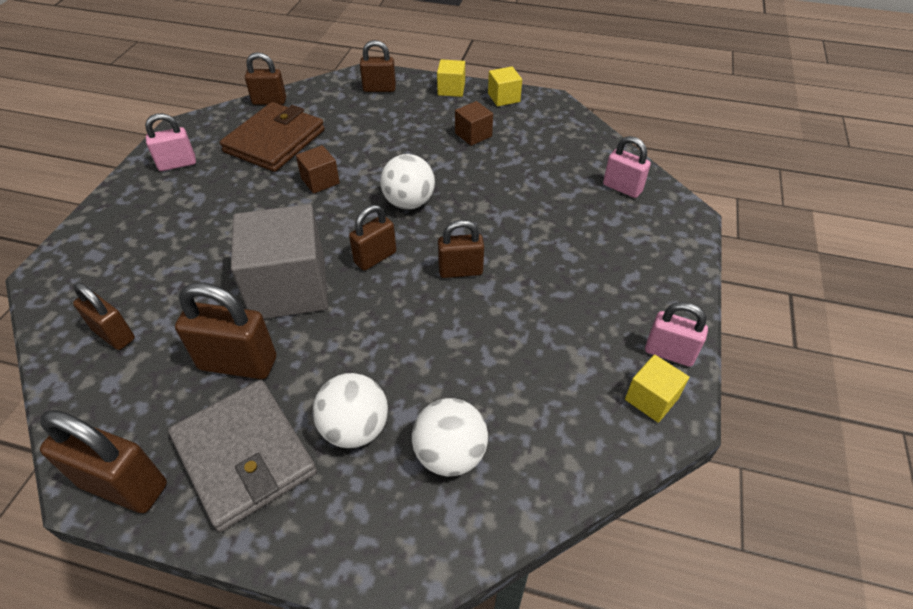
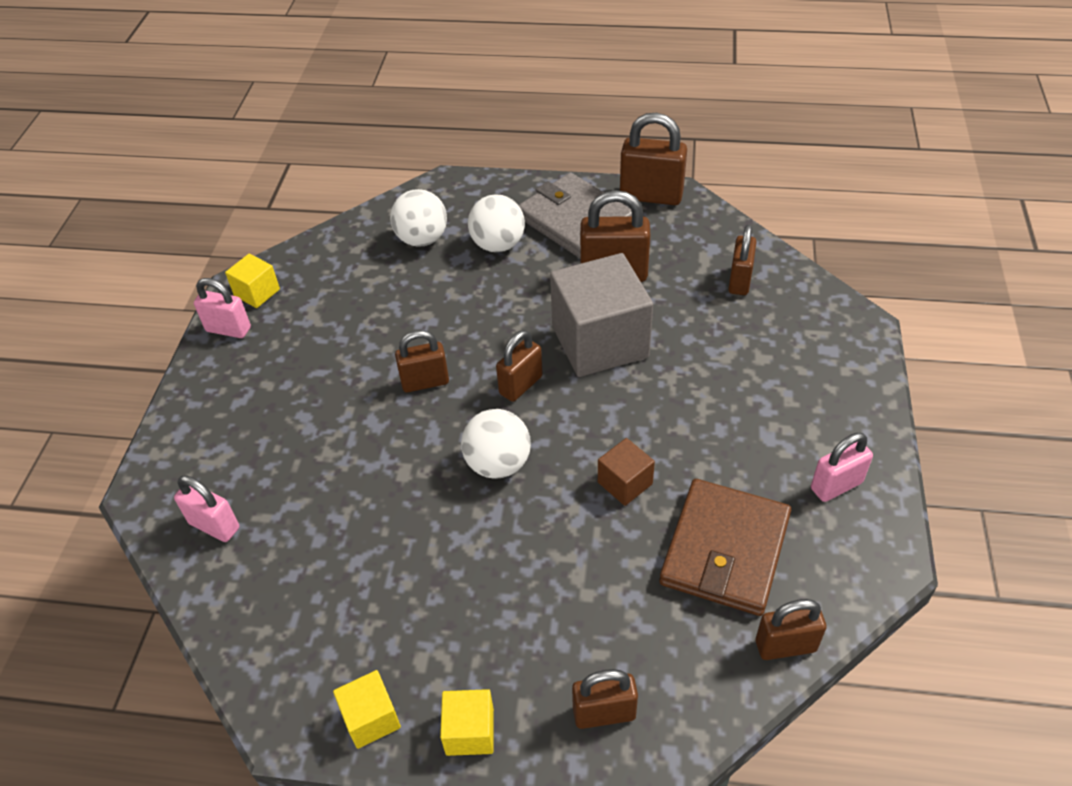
camera: 175 degrees right, 0 degrees up
(114, 334) = (739, 281): brown padlock -> brown padlock turned 75 degrees clockwise
(473, 135) = (422, 607): brown cube -> none

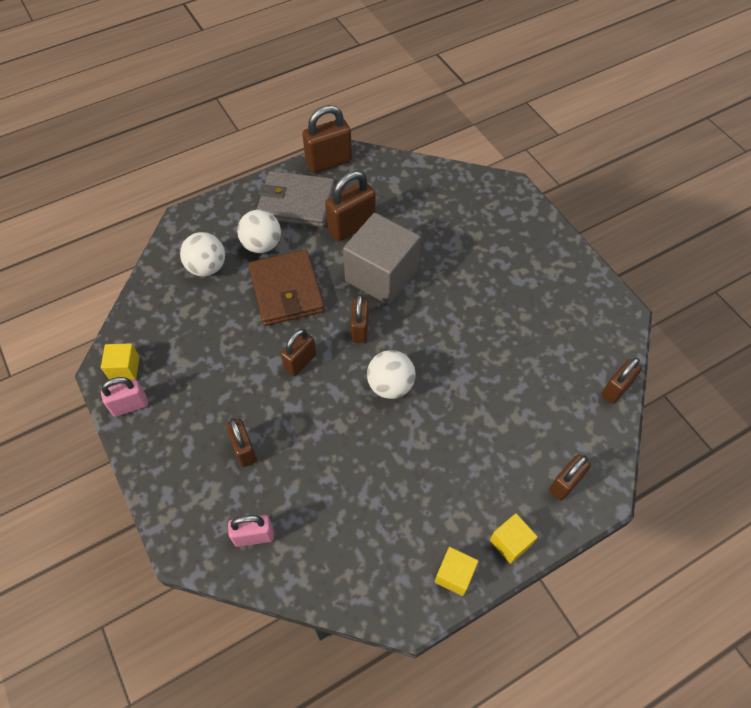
camera: 40 degrees left, 10 degrees up
(625, 483) = (468, 353): brown cube -> none
(725, 550) = (549, 357): brown wallet -> brown wallet (286, 290)
(739, 281) = (426, 193): brown padlock -> brown padlock (244, 450)
(836, 485) = (571, 288): pink padlock -> none

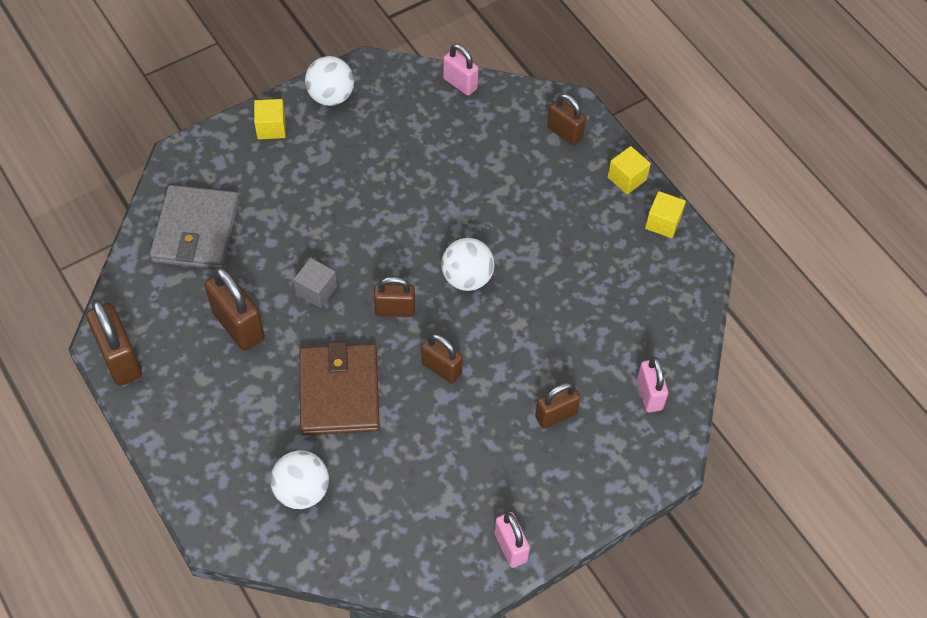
camera: 95 degrees left, 0 degrees up
(124, 368) = (459, 564): yellow cube -> yellow cube (271, 128)
(262, 245) = (265, 428): white ball -> white ball (331, 96)
(286, 290) = (339, 392): brown wallet -> brown wallet turned 75 degrees counterclockwise
(296, 202) = (193, 393): grey wallet -> grey wallet (196, 231)
(381, 275) = (316, 290): grey cube -> grey cube, size x0.46
(616, 389) = (460, 84): brown padlock -> pink padlock

